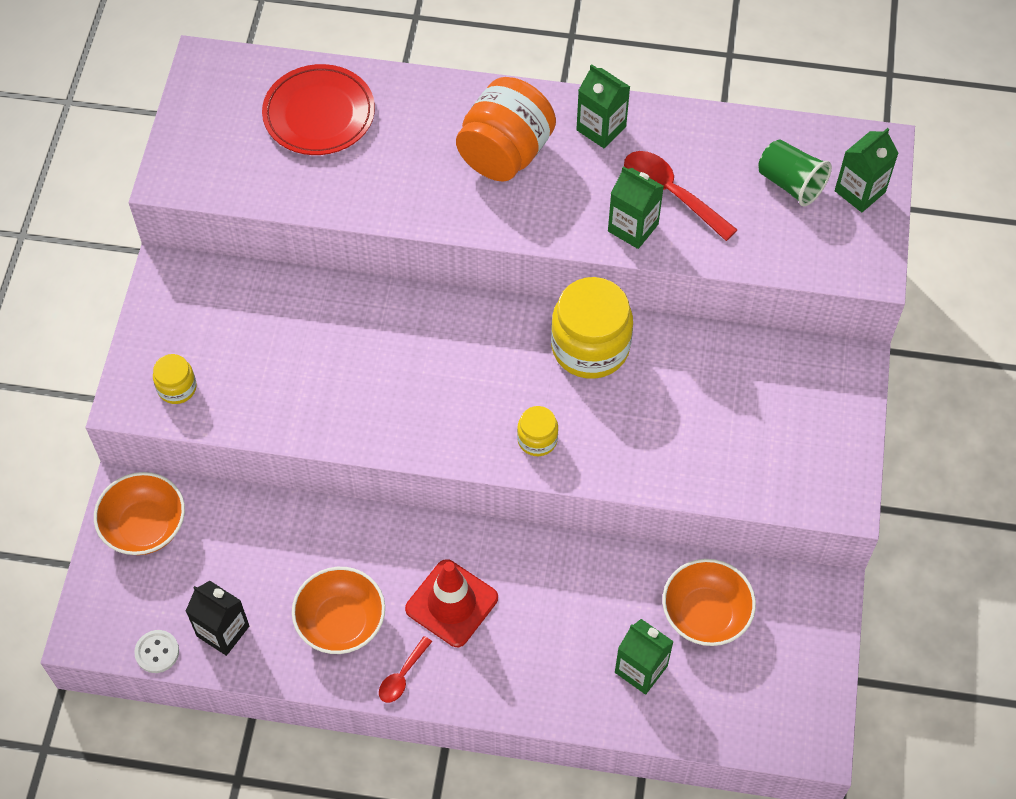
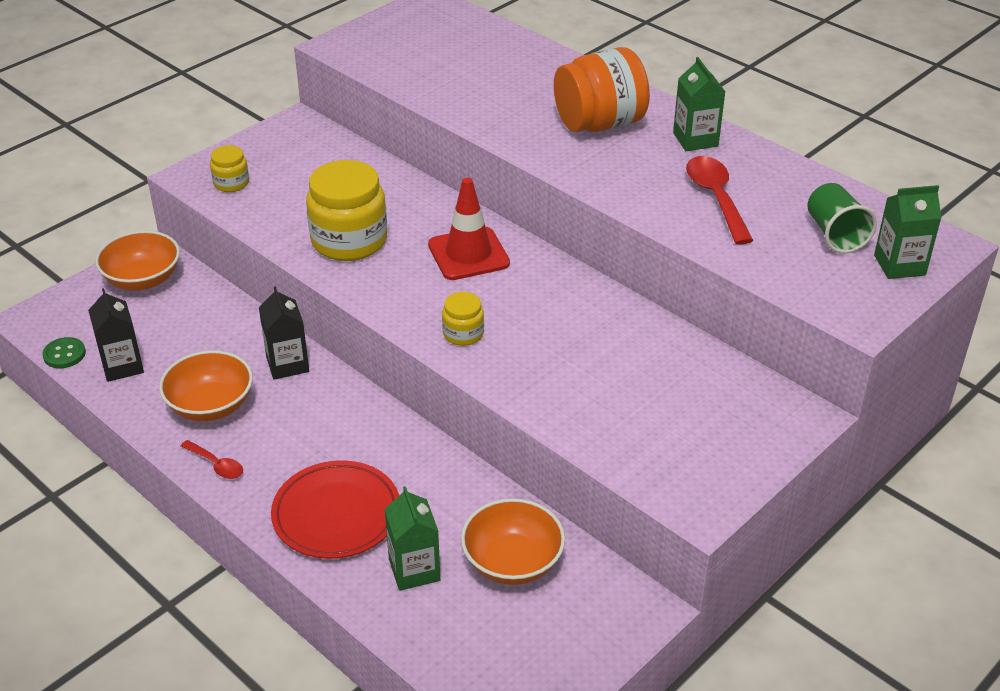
camera: 35 degrees right, 20 degrees down
(157, 652) = (64, 354): white button -> green button
(319, 114) = (479, 53): red plate -> red plate (336, 514)
(366, 538) = (287, 364): none -> black carton
(402, 676) = (216, 465): red spoon -> red spoon turned 120 degrees counterclockwise
(451, 603) = (306, 438): red traffic cone -> red traffic cone (468, 254)
(590, 347) = (570, 297): yellow jar -> yellow jar (349, 241)
(633, 228) = (660, 205): green carton -> none

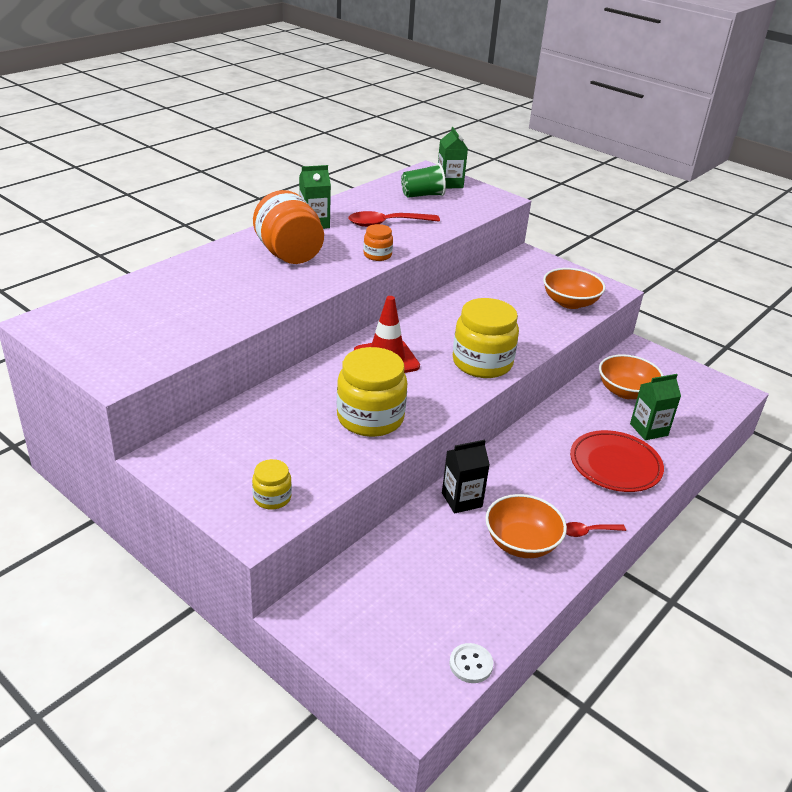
camera: 95 degrees left, 5 degrees down
(64, 354) = (471, 664): green button -> white button
(122, 366) = (481, 612): black carton -> none
(142, 279) = (344, 617): orange bowl -> orange bowl (570, 302)
(216, 465) = (588, 532): red spoon -> red spoon turned 135 degrees counterclockwise
(463, 334) = (482, 363): yellow jar -> yellow jar, size x2.02
(613, 189) = (377, 255): none -> orange jar

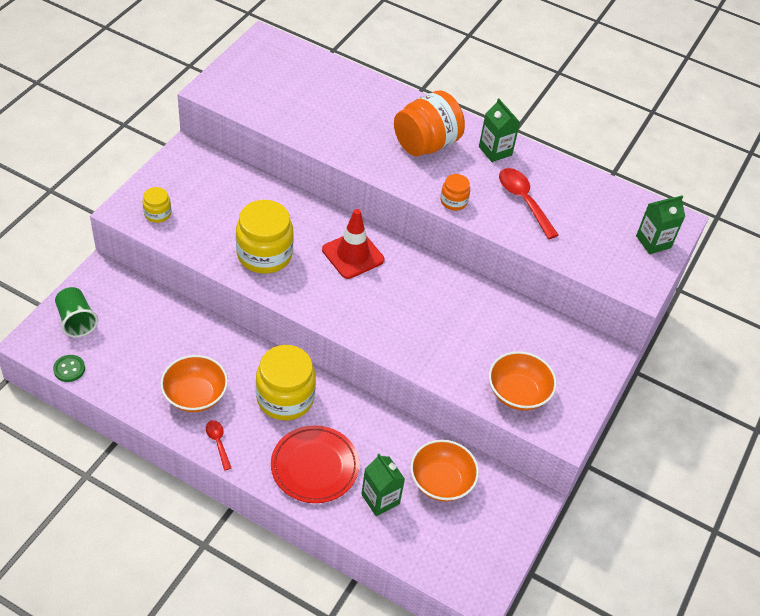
camera: 75 degrees right, 15 degrees up
(422, 195) = (607, 222): green cup -> green cup (77, 320)
(461, 500) = (237, 352): black carton -> none
(471, 664) = (69, 369): white button -> green button
(482, 363) = (371, 323): yellow jar -> yellow jar (285, 398)

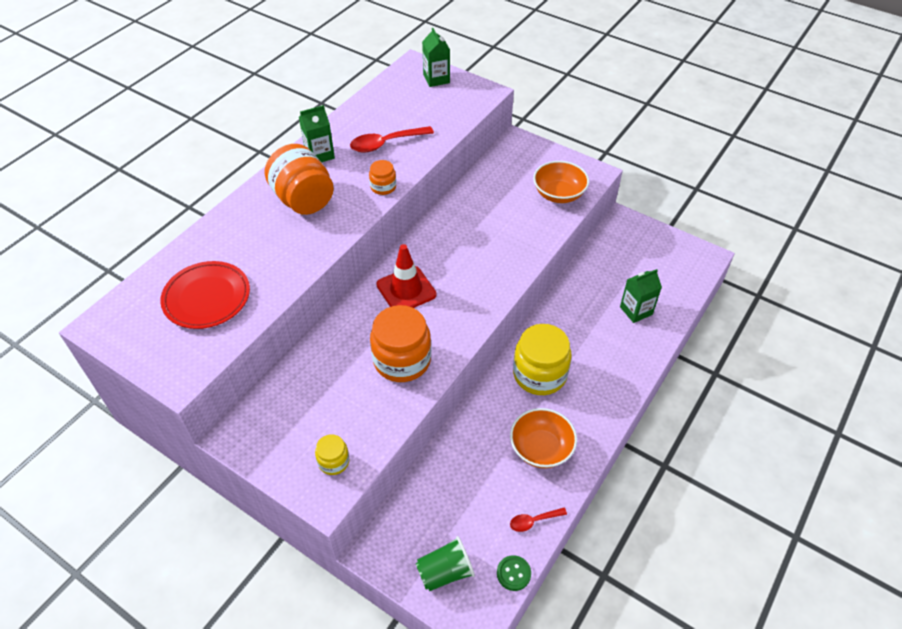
camera: 80 degrees left, 0 degrees up
(218, 442) = (594, 428): red spoon -> red spoon (533, 521)
(264, 254) = (402, 360): yellow jar -> orange jar
(314, 466) = (610, 354): red plate -> red plate (207, 298)
(441, 481) = (614, 271): orange bowl -> none

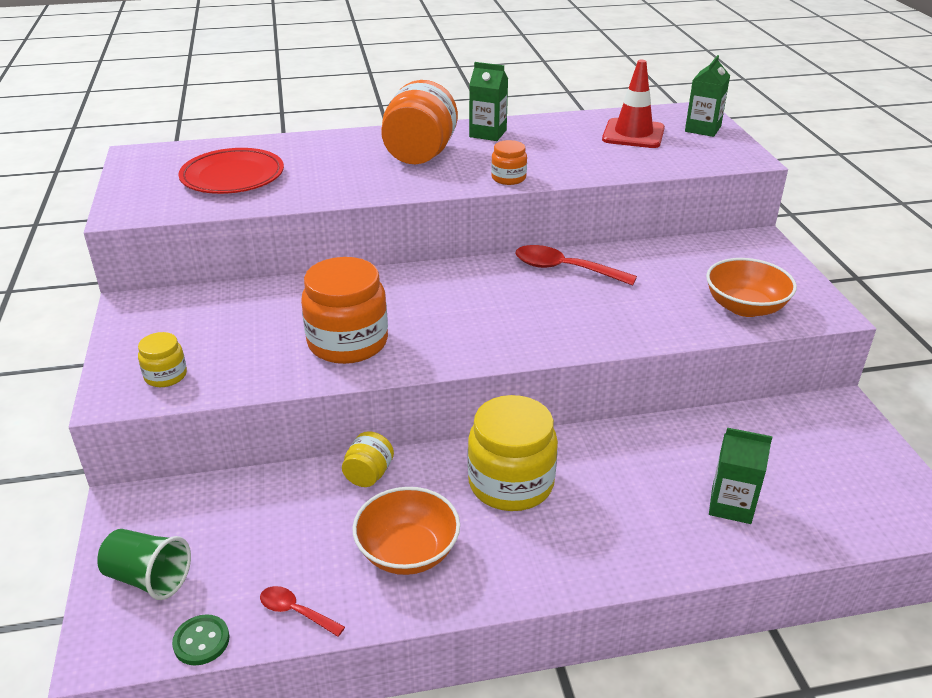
camera: 45 degrees right, 15 degrees down
(386, 143) = (565, 151): red spoon -> red spoon (564, 269)
(406, 290) = (441, 293): red traffic cone -> red traffic cone (633, 134)
(471, 425) = (368, 474): none -> yellow jar

